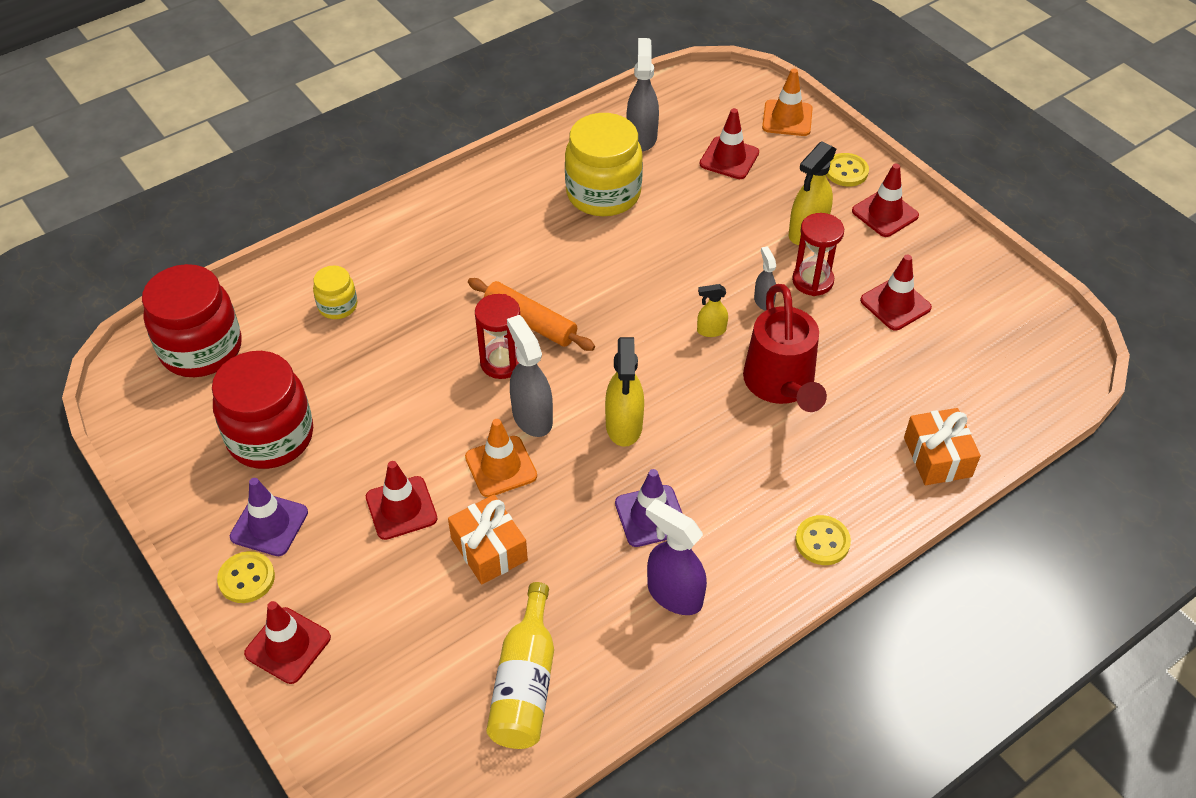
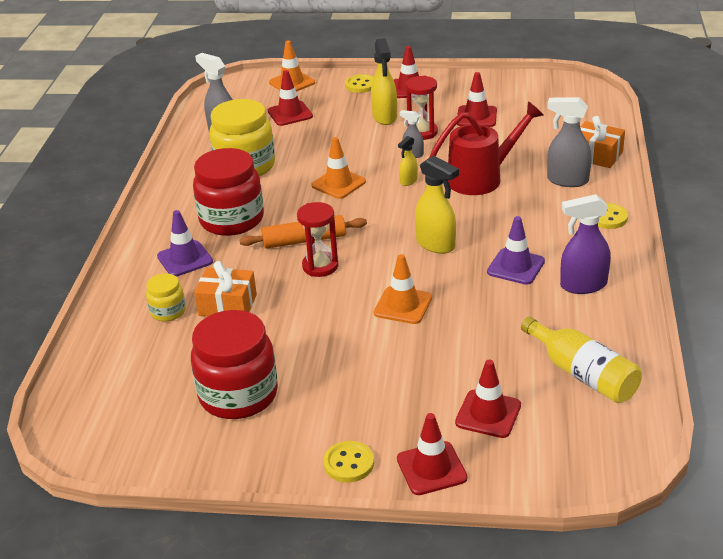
camera: 45 degrees left, 15 degrees down
(201, 349) = (107, 393): red jar -> red jar (232, 220)
(269, 524) = (315, 431): purple traffic cone -> purple traffic cone (185, 259)
(401, 508) = (381, 363): red traffic cone -> red traffic cone (488, 414)
(489, 549) = (462, 341): orange gift -> orange gift (227, 305)
(532, 417) = (380, 275): grey spray bottle -> grey spray bottle (567, 180)
(648, 281) = (338, 184): none -> orange traffic cone
(781, 386) = (482, 178): red watering can -> red watering can turned 60 degrees counterclockwise

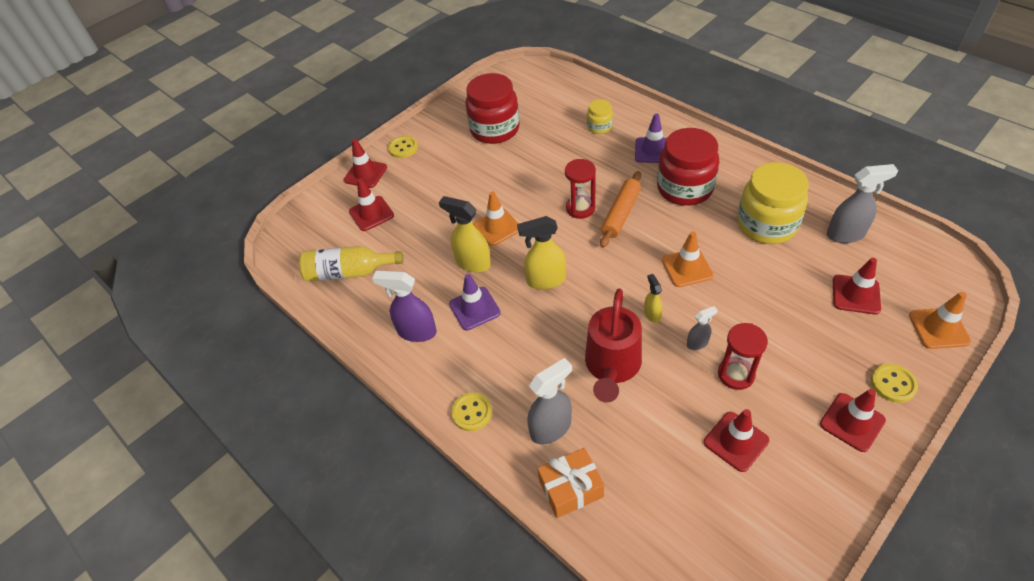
camera: 130 degrees right, 15 degrees up
(227, 305) = (580, 152): orange gift -> none
(385, 117) = (793, 363): yellow spray bottle -> yellow spray bottle (472, 263)
(583, 285) = (416, 332): purple spray bottle -> purple spray bottle turned 105 degrees counterclockwise

